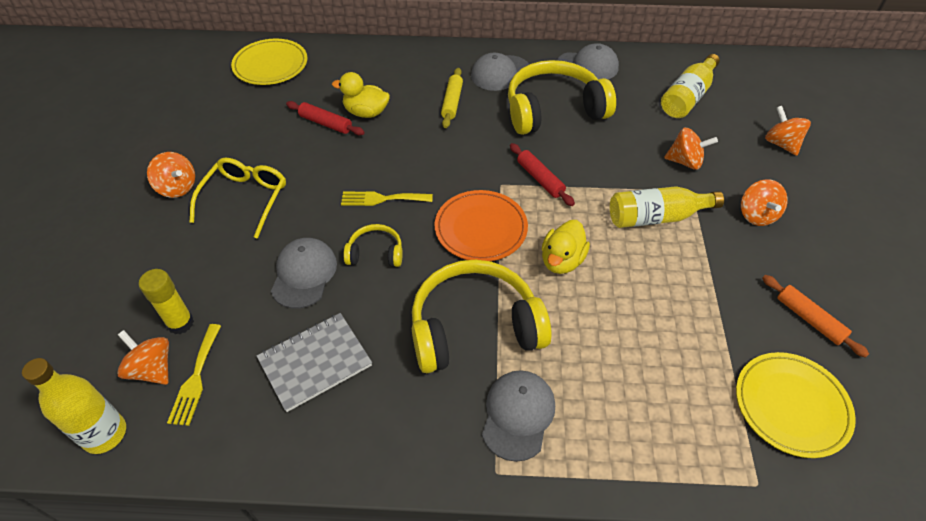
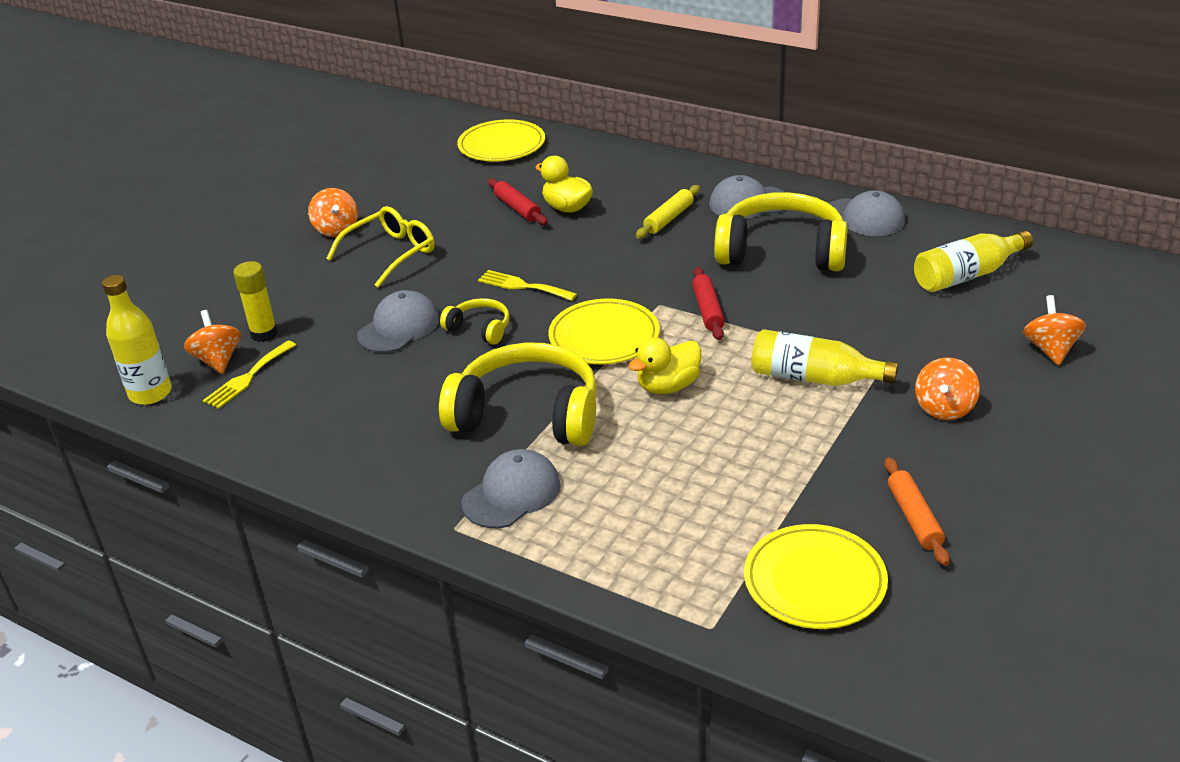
camera: 30 degrees right, 15 degrees down
(315, 362) = (356, 396): grey notebook -> none
(481, 228) = (604, 336): orange plate -> yellow plate
(685, 161) = (901, 336): orange spinning top -> none

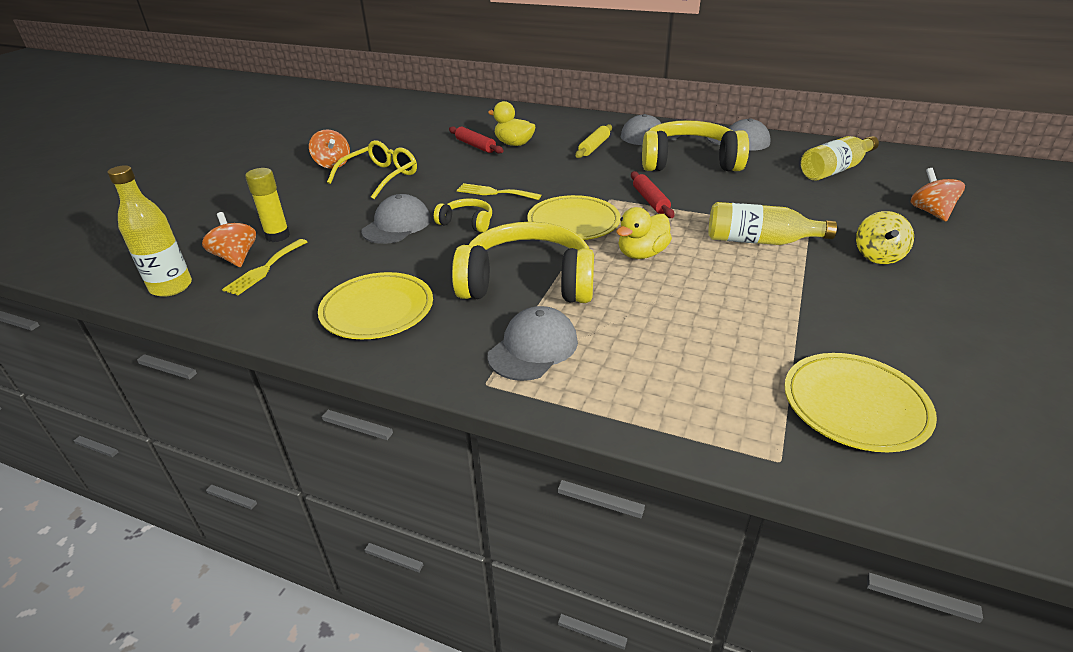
camera: 10 degrees left, 0 degrees up
(501, 145) = (452, 111): yellow plate -> yellow plate (377, 310)
(914, 518) = (909, 342): orange rolling pin -> none
(944, 408) = (877, 256): orange spinning top -> yellow spinning top

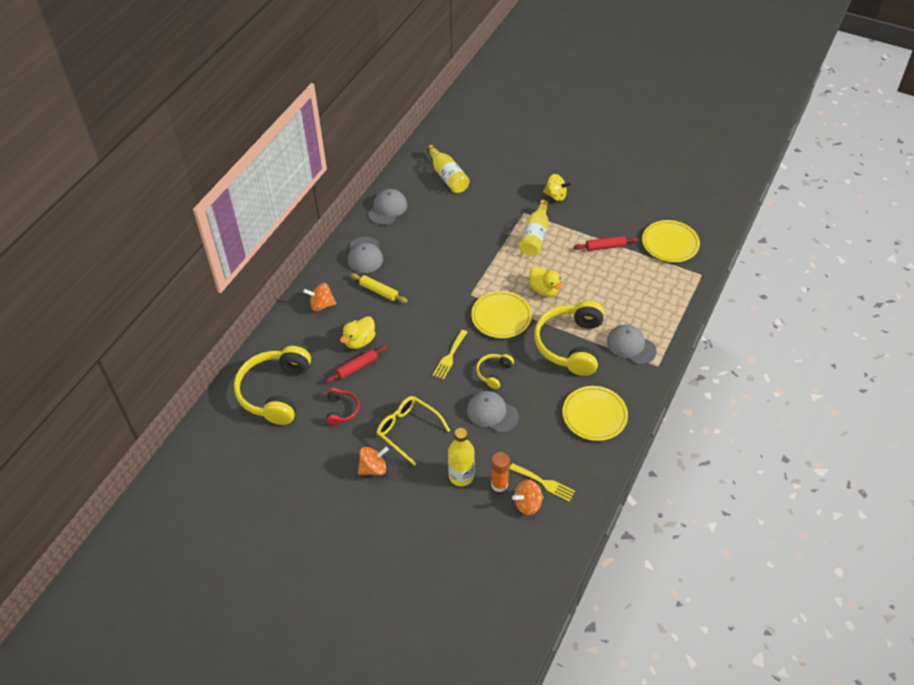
camera: 85 degrees left, 15 degrees up
(171, 287) = (563, 533): yellow bottle -> yellow bottle (461, 476)
(277, 236) = (499, 484): yellow glue stick -> orange glue stick
(415, 144) = (342, 410): none -> red headphones
(650, 201) = (477, 274): red rolling pin -> red rolling pin (605, 247)
(689, 162) = (419, 243): yellow headphones -> yellow headphones (275, 392)
(930, 212) = (510, 158): orange spinning top -> orange spinning top (321, 305)

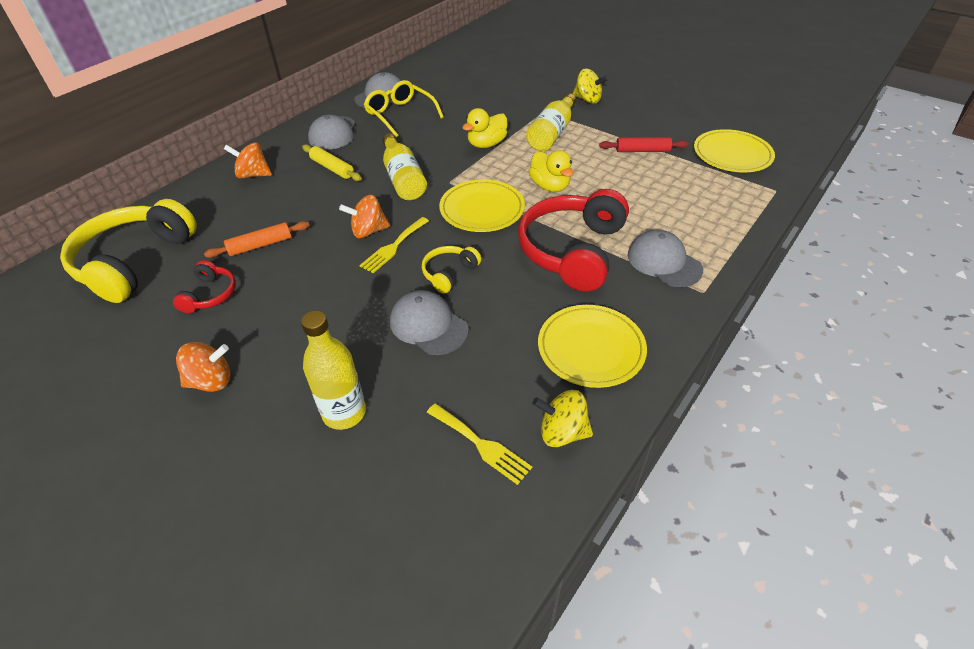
camera: 10 degrees right, 5 degrees down
(357, 367) = (260, 245): red rolling pin -> orange rolling pin
(359, 341) = (280, 217): yellow duck -> yellow duck (486, 144)
(407, 430) = (291, 333): yellow glasses -> yellow glasses (400, 114)
(447, 176) = (462, 75): yellow bottle -> yellow bottle (403, 178)
(499, 484) = (402, 436): orange glue stick -> none
(527, 504) = (441, 478): orange spinning top -> orange spinning top (368, 231)
(570, 344) = (572, 251): yellow headphones -> red headphones
(587, 469) = (562, 432): none -> yellow spinning top

